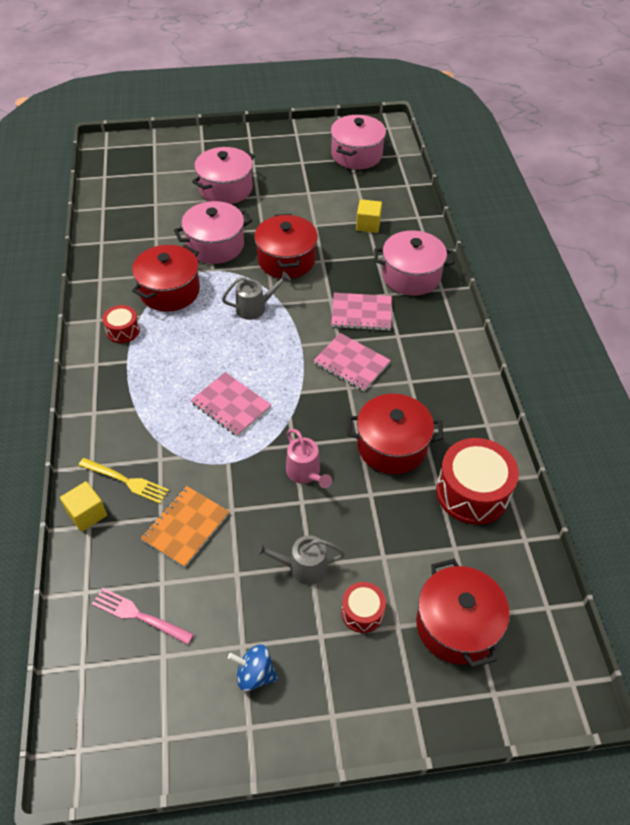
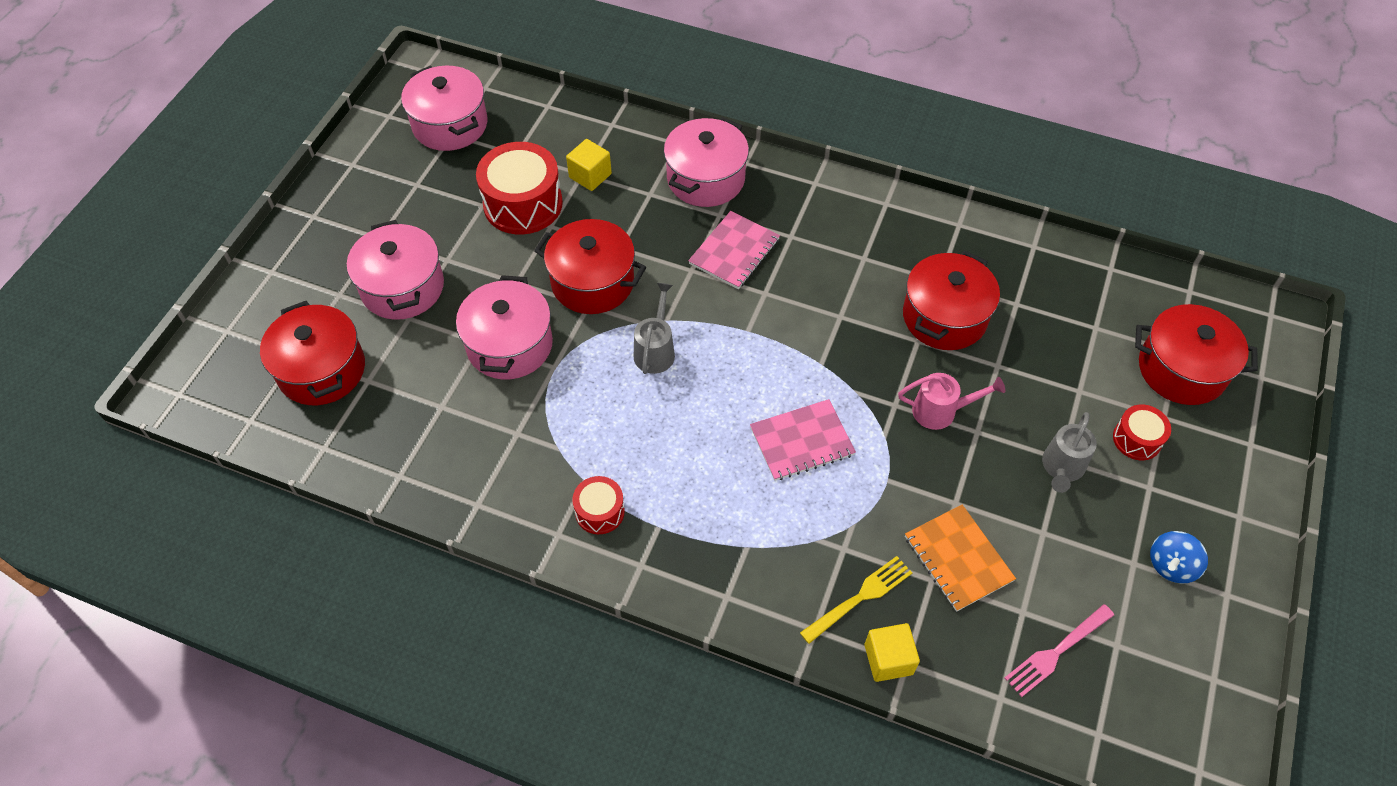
camera: 60 degrees left, 5 degrees up
(169, 291) = (561, 430): red pot -> red pot (322, 370)
(351, 363) = (806, 297): pink notebook -> none
(472, 492) = (1037, 280): red drum -> red drum (523, 204)

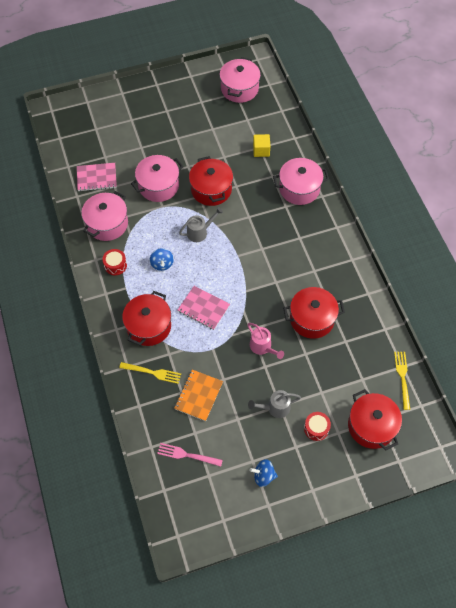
camera: 50 degrees right, 5 degrees up
(322, 370) = (96, 140): red pot -> red pot (148, 326)
(402, 287) = (152, 135): pink pot -> pink pot (107, 224)
(523, 204) = (225, 140): red drum -> none
(664, 442) = (162, 264): none -> blue spinning top
(734, 251) = (272, 224): pink notebook -> pink notebook (96, 178)
(888, 659) = (135, 398): yellow cube -> none
(1129, 281) = (402, 377): none -> yellow fork

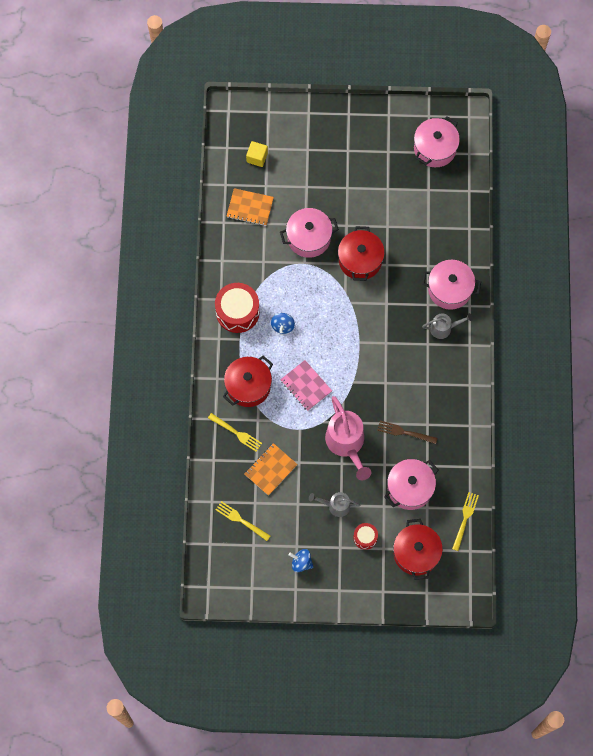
camera: 20 degrees right, 10 degrees up
(96, 178) = (250, 208): pink notebook -> orange notebook
(107, 224) = (244, 264): pink pot -> pink pot (410, 488)
(115, 265) = (237, 312): red drum -> red drum, size x1.90
(187, 455) = (241, 520): pink fork -> yellow fork
(200, 232) = (332, 304): grey watering can -> grey watering can (444, 328)
(261, 150) = (428, 232): yellow cube -> yellow cube (257, 157)
(263, 347) = (347, 444): pink watering can -> pink watering can, size x1.82
(312, 319) = (404, 432): red pot -> brown fork

